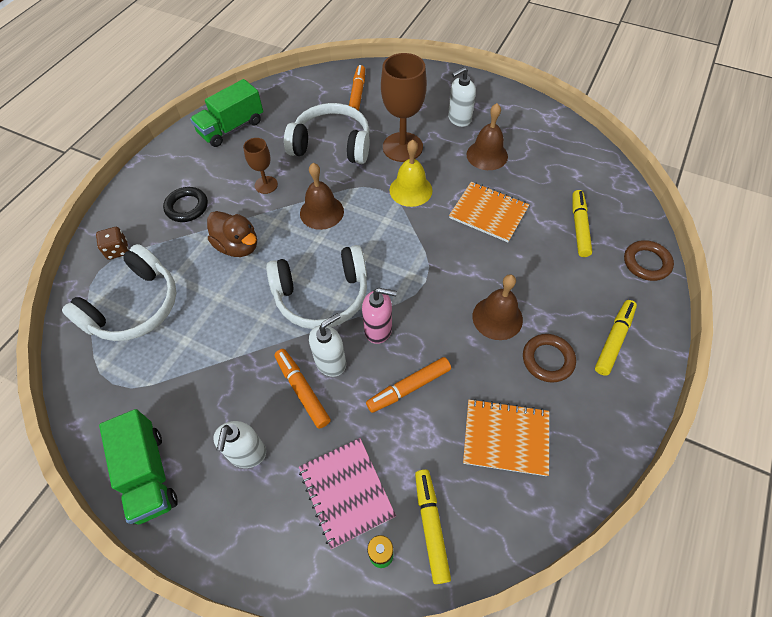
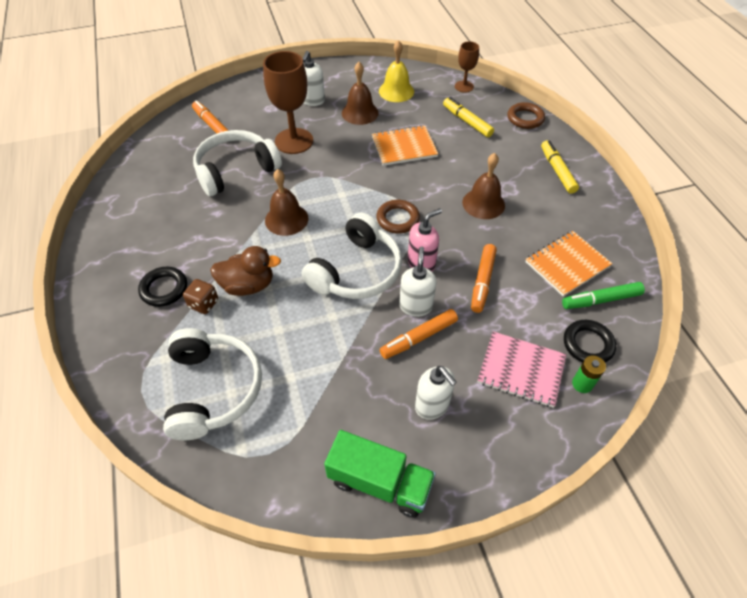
camera: 45 degrees left, 5 degrees down
(117, 250) = (139, 363): brown dice -> brown dice (204, 304)
(231, 128) = (128, 208): green truck -> none
(266, 185) = (216, 229): brown goblet -> brown goblet (464, 86)
(302, 390) = (419, 338): orange marker -> orange marker turned 45 degrees counterclockwise
(410, 190) = (334, 165): yellow bell -> yellow bell (396, 91)
(431, 526) = (588, 344): yellow marker -> black ring
(496, 499) = (601, 300): none -> green marker
(547, 360) = (537, 206): brown ring -> brown ring (397, 219)

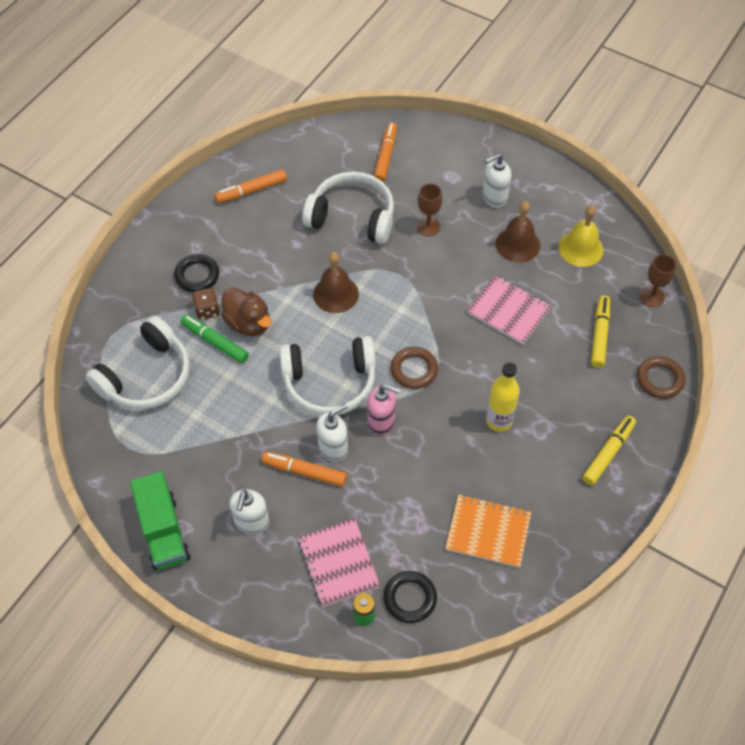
camera: 50 degrees right, 5 degrees up
(294, 141) = (428, 226): brown goblet -> brown goblet, size x0.54
(404, 147) = (508, 311): orange notebook -> pink notebook
(482, 281) = (405, 479): orange marker -> orange marker (252, 190)
(483, 203) = (499, 421): brown bell -> yellow bottle
(601, 300) = (470, 582): green marker -> green marker (215, 342)

